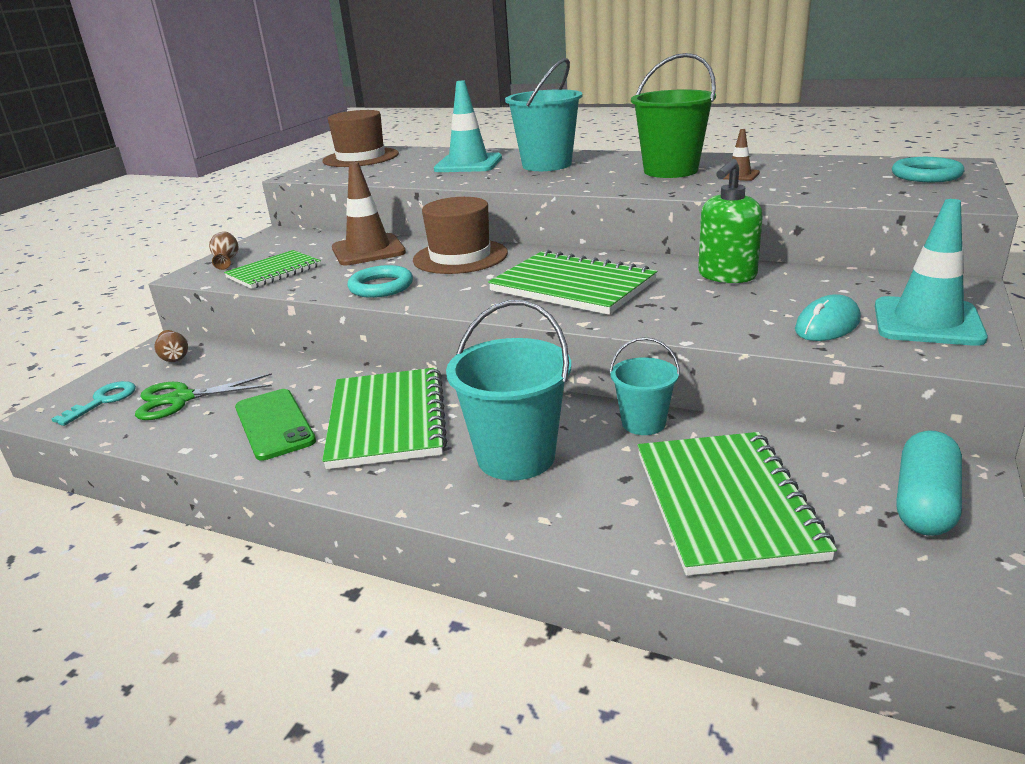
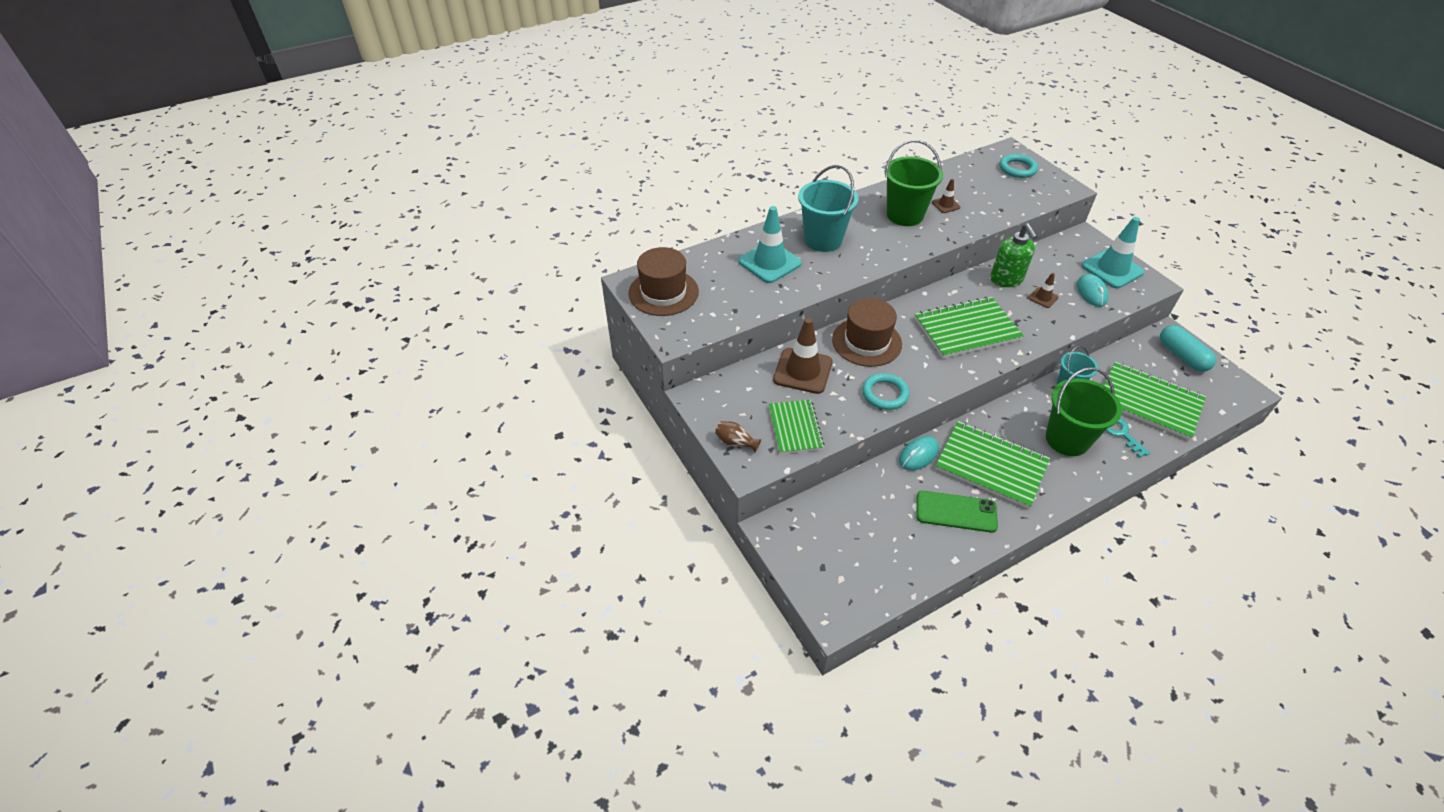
camera: 55 degrees left, 20 degrees up
(103, 401) = (845, 584): turquoise key -> turquoise key (1121, 433)
(174, 357) = (803, 529): brown vase -> none
(181, 399) = (880, 543): green scissors -> none
(355, 374) = (918, 455): none -> turquoise mouse
(516, 457) = (1067, 439): turquoise bucket -> green bucket
(736, 303) = (1043, 298): none -> brown traffic cone

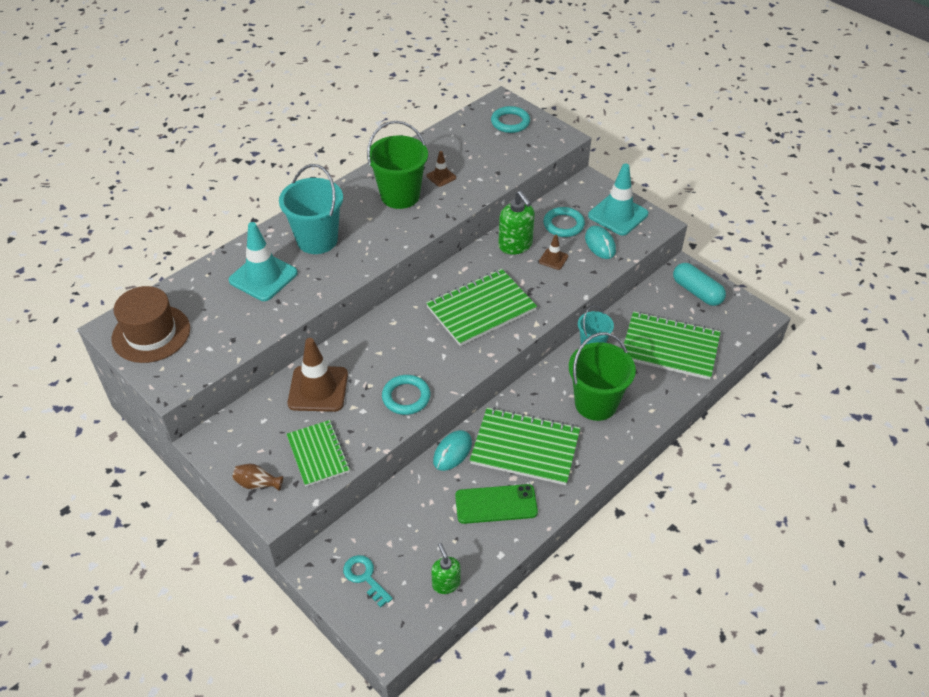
camera: 15 degrees left, 0 degrees up
(866, 342) = (381, 343): brown hat -> none
(898, 574) = (446, 583): none -> green soap dispenser
(1056, 269) = (563, 225): none -> turquoise ring
(1121, 433) = (646, 386): turquoise key -> turquoise key (364, 577)

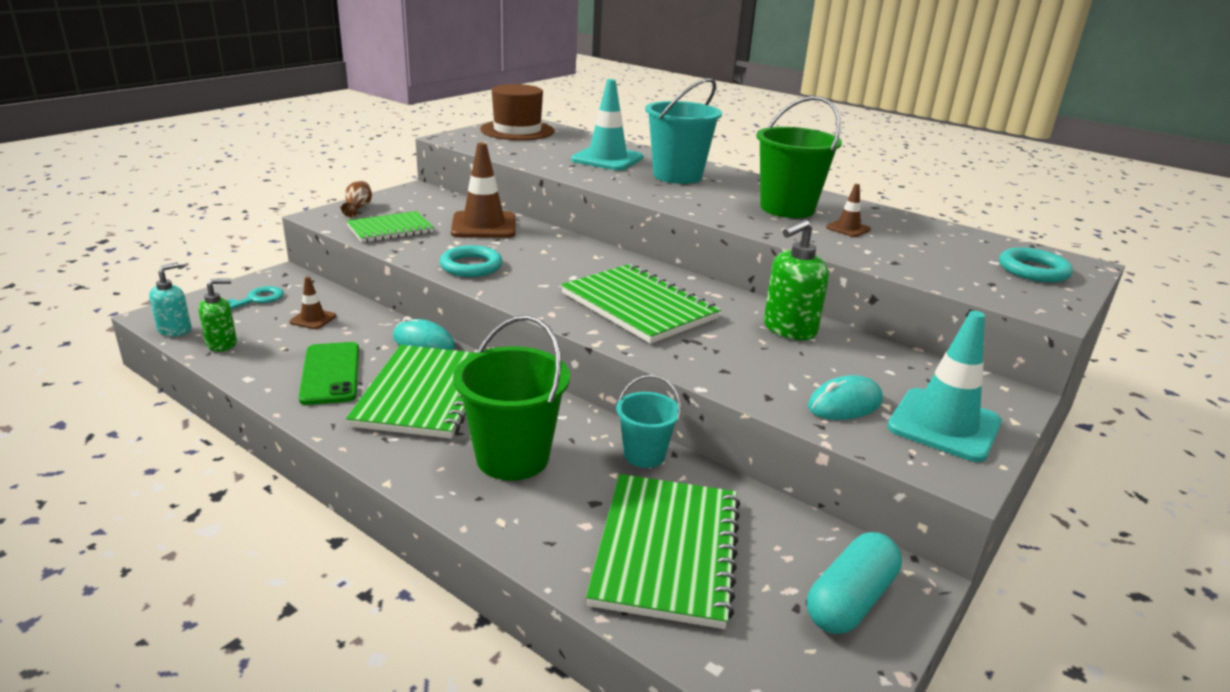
camera: 80 degrees right, 20 degrees down
(418, 624) = (175, 330): none -> turquoise soap dispenser
(553, 259) = (777, 360): brown traffic cone -> brown traffic cone (313, 319)
(563, 225) = (870, 369): turquoise ring -> none

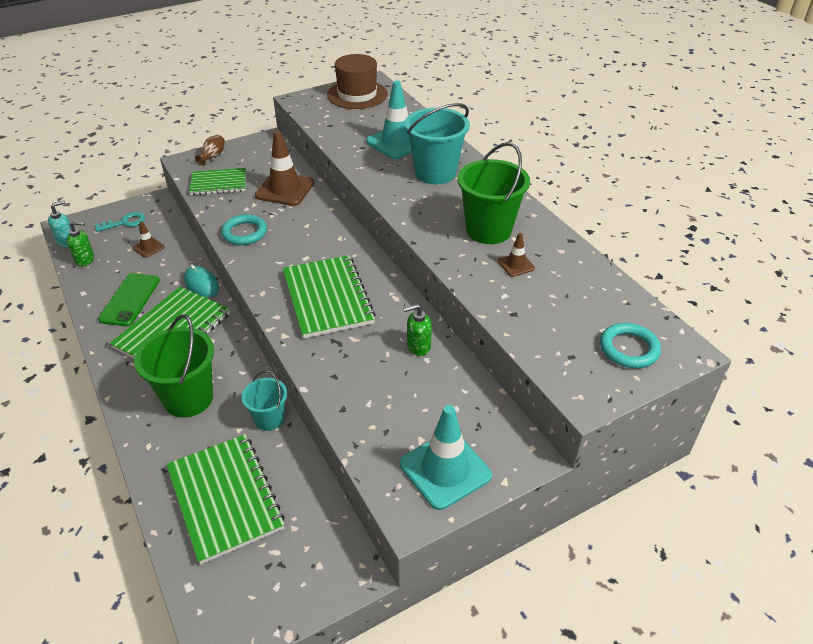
camera: 25 degrees right, 15 degrees up
(667, 550) = (225, 498): green notebook -> green notebook turned 60 degrees counterclockwise
(789, 329) = (418, 346): green soap dispenser -> green soap dispenser, size x0.64
(845, 404) = (390, 430): turquoise mouse -> none
(850, 600) = (305, 572): turquoise capsule -> none

